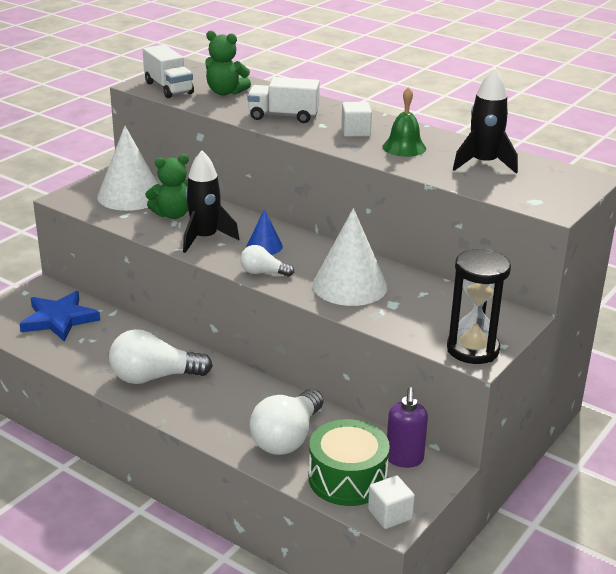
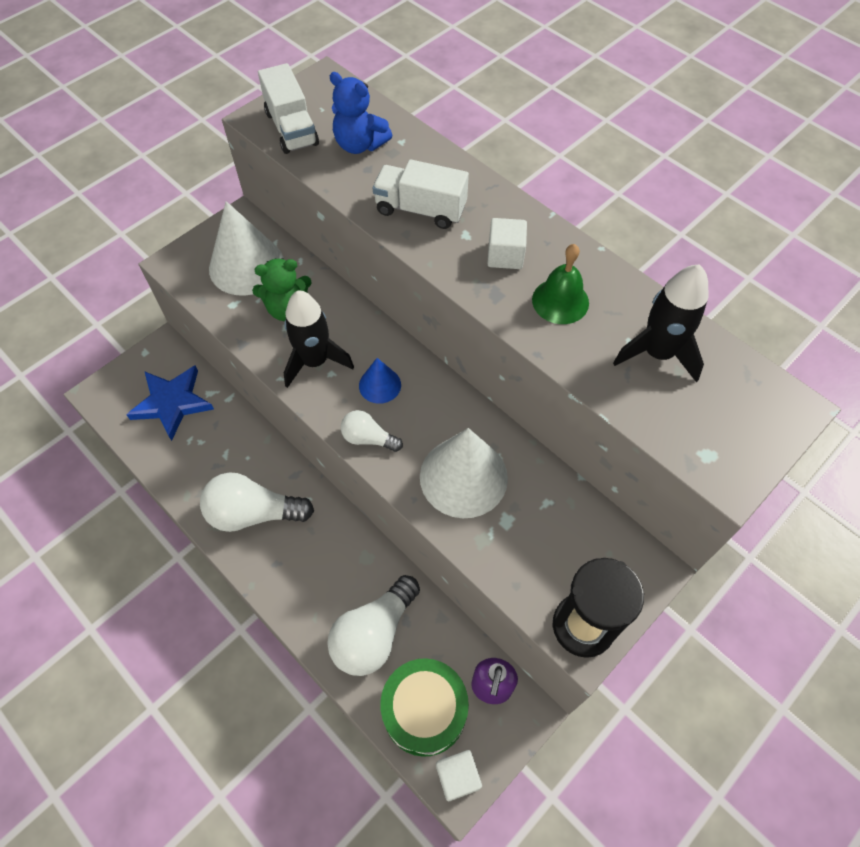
camera: 10 degrees right, 30 degrees up
(225, 92) = (359, 145): green teddy bear -> blue teddy bear

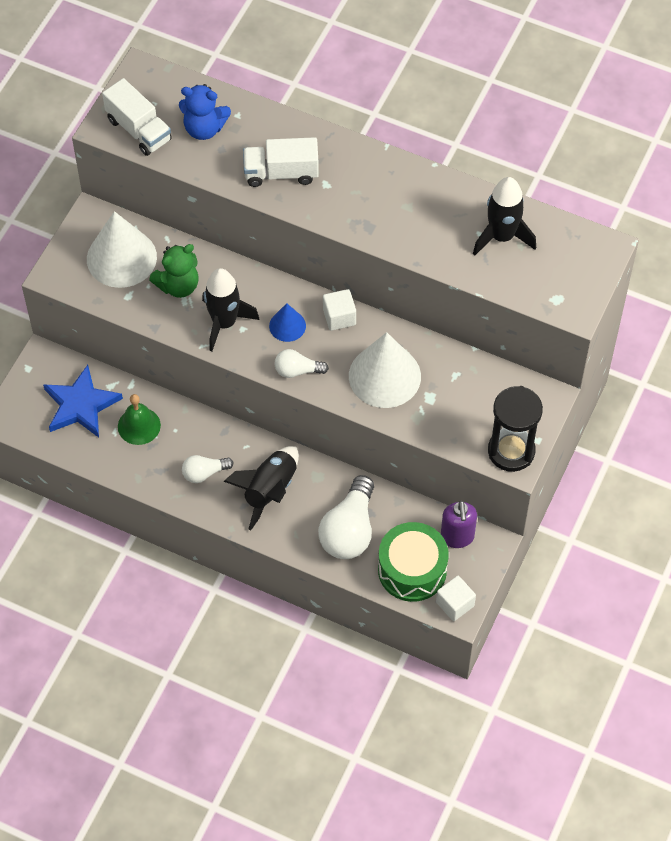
camera: 20 degrees left, 0 degrees up
(253, 513) = (204, 473): white light bulb -> white light bulb, size x0.54
(310, 556) = (269, 490): none -> black rocket
(505, 255) = (363, 193): white cube -> white cube (339, 317)
(560, 301) = (418, 217): green bell -> green bell (139, 426)

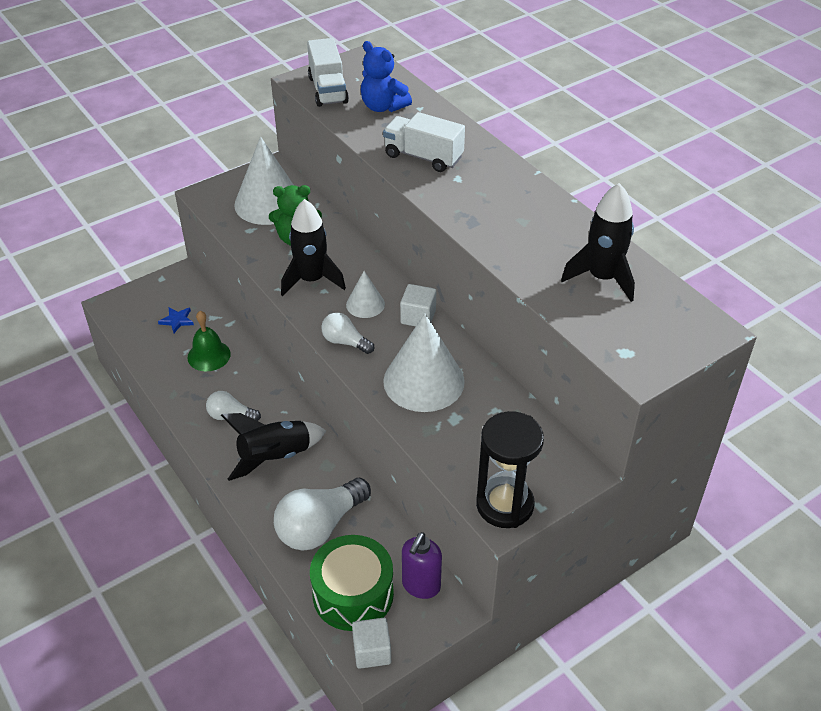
camera: 30 degrees right, 15 degrees down
(81, 405) = (177, 320): blue star -> blue star, size x0.45
(287, 326) = (365, 304): blue cone -> white cone

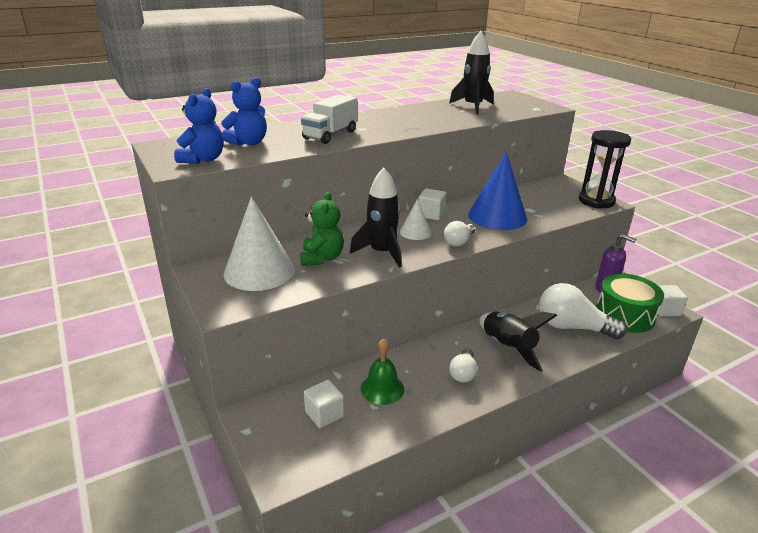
camera: 85 degrees left, 15 degrees down
(177, 320) = (324, 414): blue star -> white cube
(320, 526) = (572, 327): white light bulb -> white light bulb turned 150 degrees clockwise
(328, 90) = (203, 159): white truck -> blue teddy bear
(423, 381) = (497, 216): white cone -> blue cone

